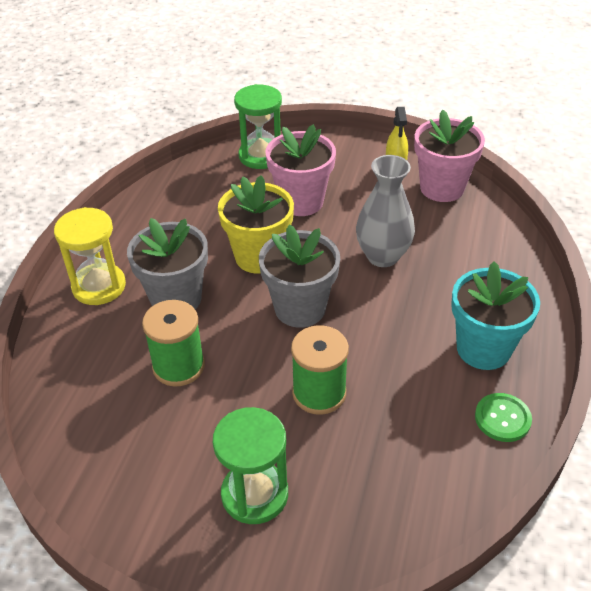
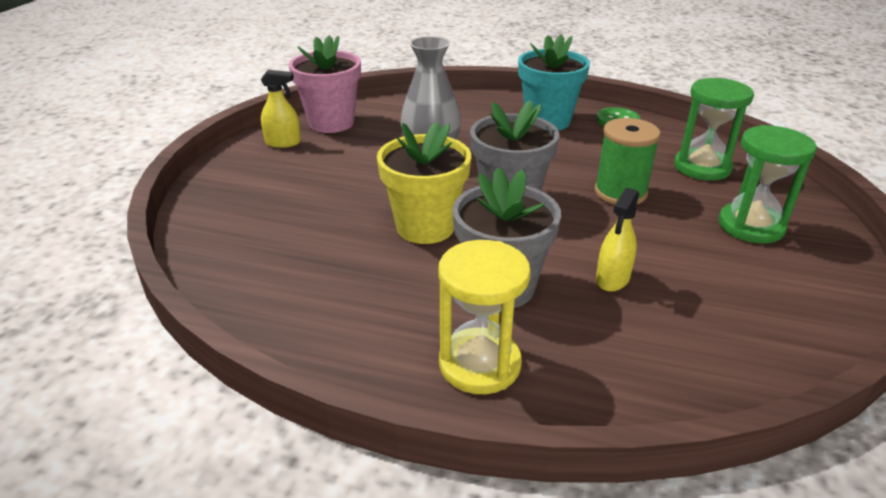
camera: 90 degrees left, 10 degrees down
(178, 366) = (612, 279): green spool -> yellow spray bottle
(261, 156) = (217, 227): green hourglass -> green hourglass (702, 167)
(301, 202) = (328, 199): pink flower pot -> none

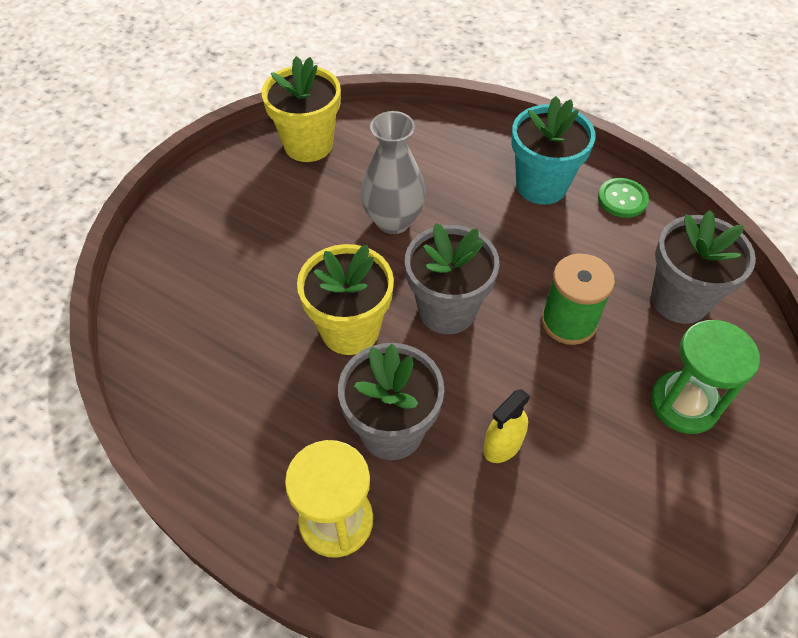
camera: 15 degrees right, 20 degrees up
(283, 143) = (251, 169): yellow spray bottle -> none
(331, 123) = (308, 145): pink flower pot -> yellow flower pot
(702, 167) = (679, 300): green hourglass -> grey flower pot

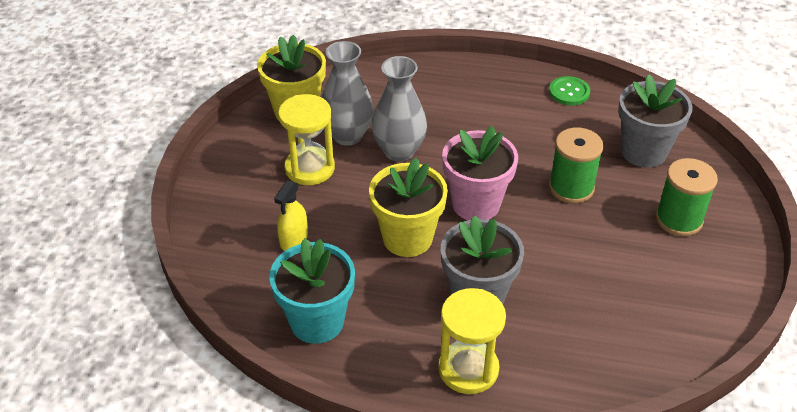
camera: 20 degrees left, 10 degrees down
(288, 215) = (309, 168): none -> yellow hourglass
(347, 187) = (347, 135): none -> grey vase
(447, 310) = (476, 204): grey flower pot -> pink flower pot
(502, 445) = (564, 283): yellow spray bottle -> yellow spray bottle (294, 239)
(541, 186) = (503, 97): turquoise flower pot -> turquoise flower pot (317, 321)
(684, 404) = (678, 219): green hourglass -> green spool

